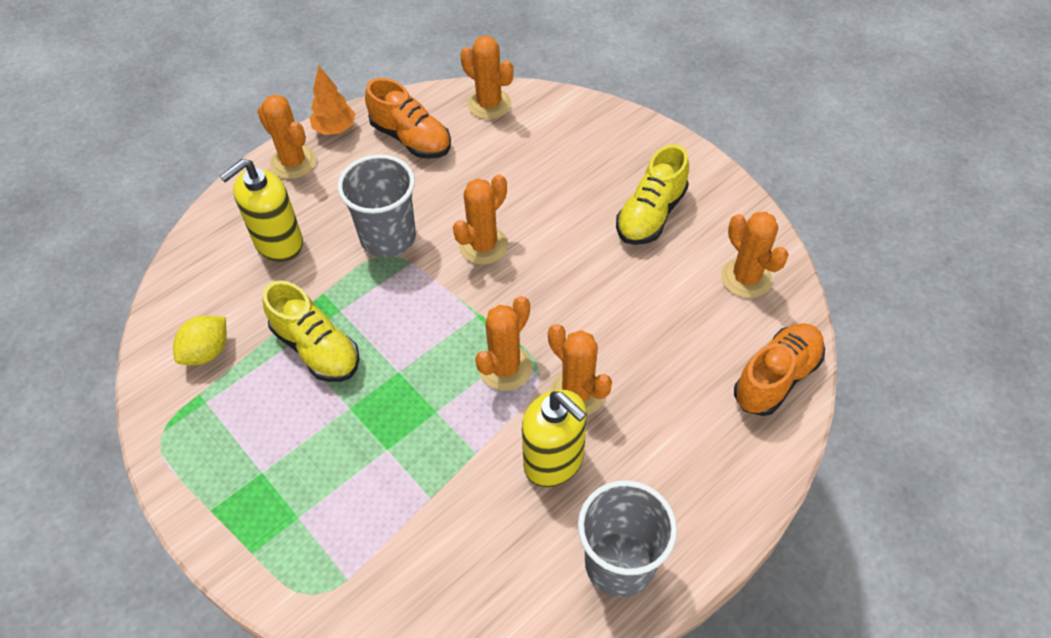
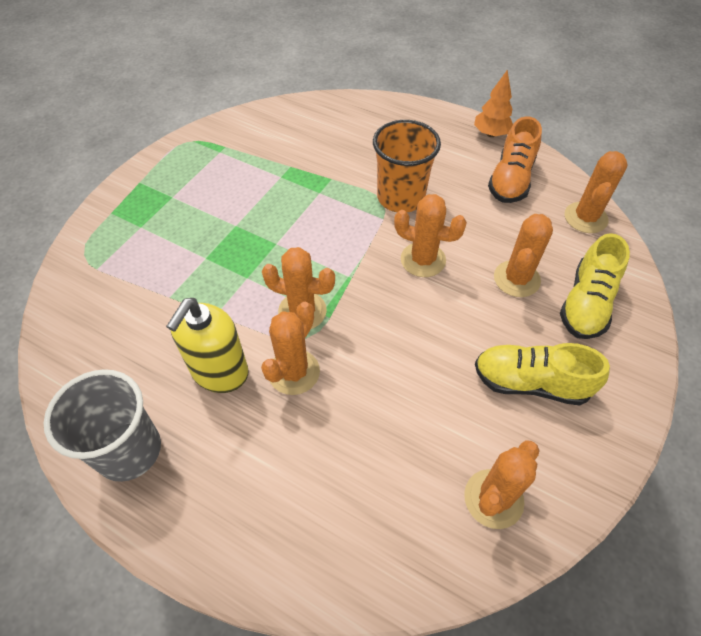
camera: 70 degrees right, 0 degrees up
(207, 352) = (259, 138): yellow lemon -> none
(278, 243) = (365, 141): yellow soap dispenser -> none
(293, 162) = (444, 123): orange cactus -> orange cactus (516, 279)
(316, 348) = (281, 191): yellow shoe -> yellow shoe (586, 303)
(388, 237) = (400, 197): grey cup -> orange cup
(776, 378) = (371, 560): orange shoe -> none

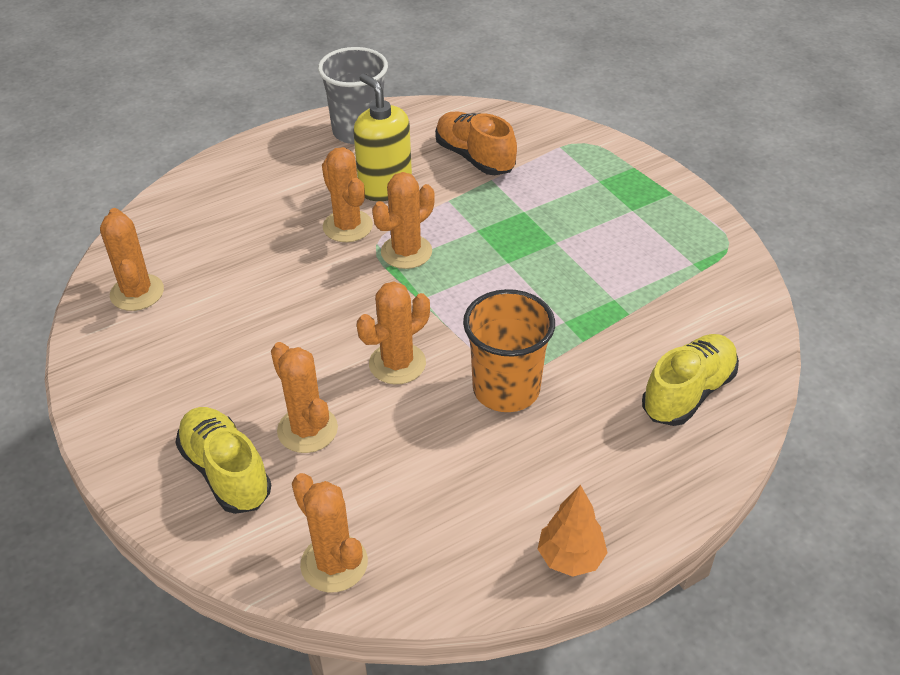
camera: 120 degrees right, 10 degrees down
(510, 179) = (460, 522): orange shoe -> orange shoe (474, 157)
(530, 383) = (194, 370): yellow shoe -> yellow shoe (688, 393)

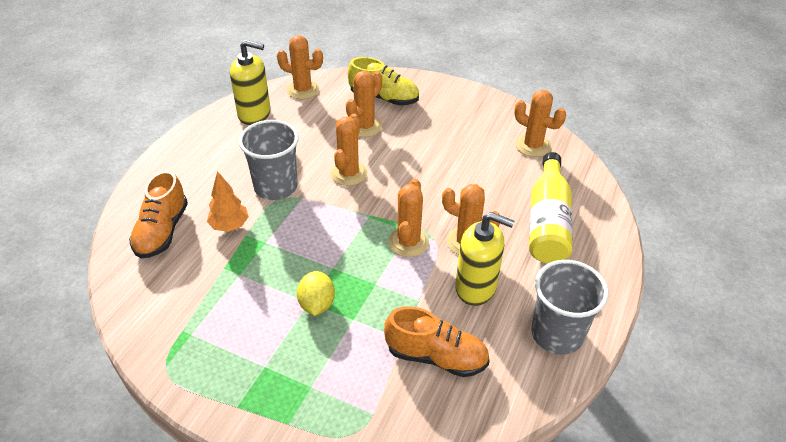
camera: 145 degrees right, 0 degrees up
(244, 209) = (547, 222): none -> yellow bottle
(307, 430) = (365, 126): orange cactus -> orange cactus turned 75 degrees counterclockwise
(453, 546) = (254, 114): none -> yellow soap dispenser
(506, 389) = (276, 187): orange cup -> grey cup
(549, 237) = (317, 304): none -> yellow lemon
(570, 558) = (196, 131): orange tree -> orange tree (229, 226)
(688, 393) = (162, 231): yellow shoe -> orange shoe

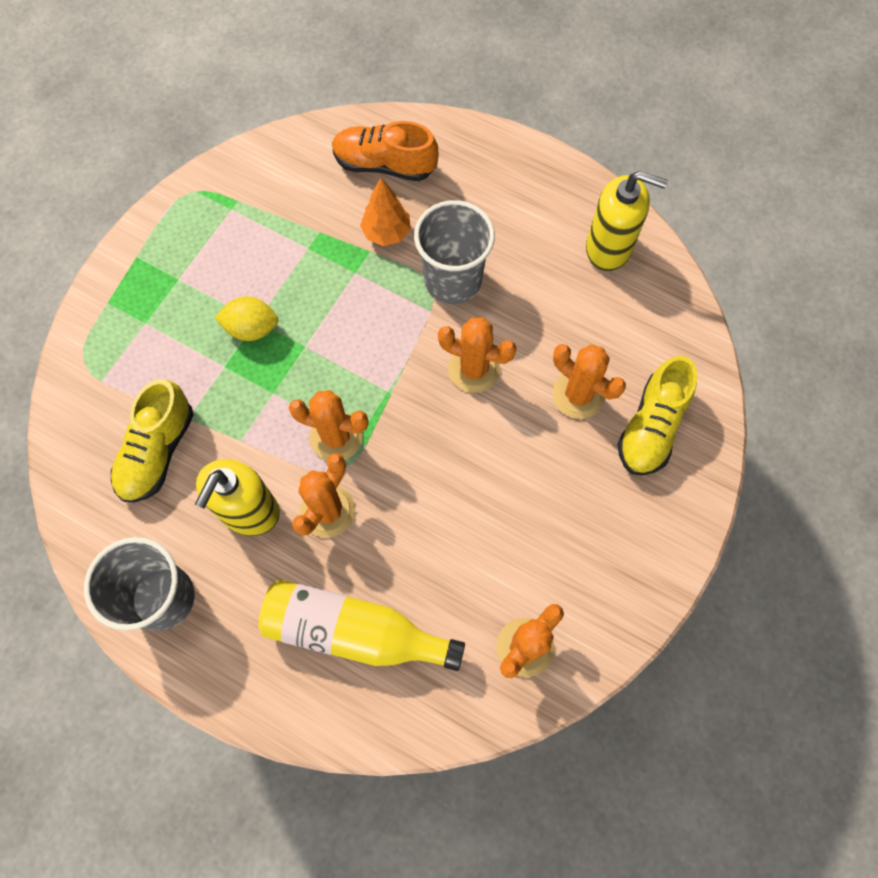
camera: 95 degrees right, 25 degrees up
(254, 114) = (609, 248): yellow soap dispenser -> yellow soap dispenser turned 90 degrees counterclockwise
(303, 90) = (670, 310): orange cactus -> none
(436, 356) = (157, 451): orange shoe -> yellow shoe

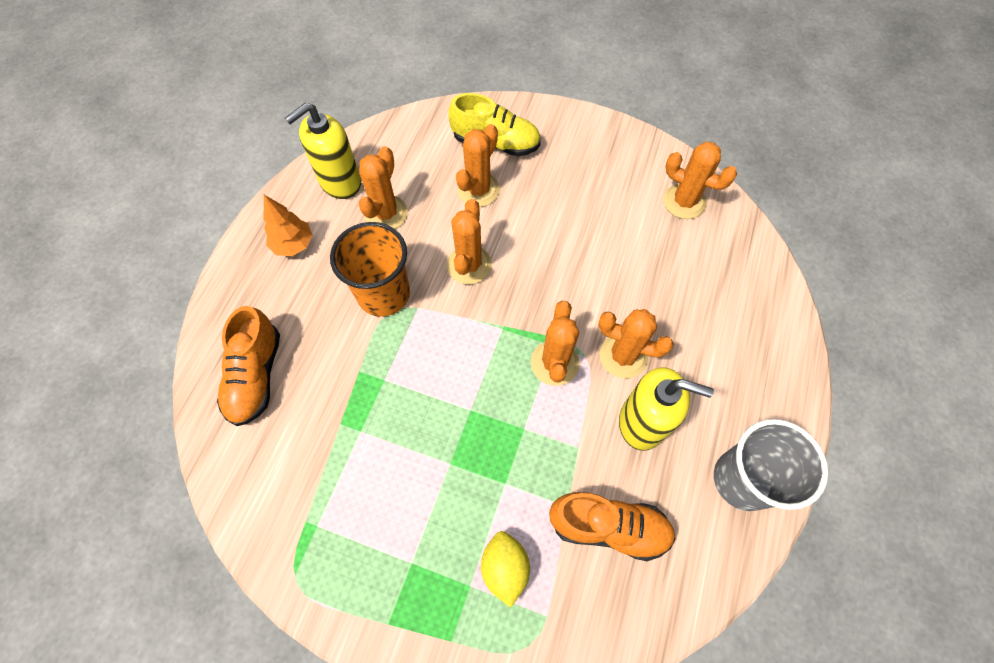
camera: 100 degrees left, 5 degrees down
(157, 451) = (608, 527): yellow shoe -> orange shoe
(252, 328) = (459, 466): yellow lemon -> yellow lemon (505, 568)
(354, 631) = (714, 316): yellow bottle -> none
(386, 232) = (337, 359): orange tree -> orange tree (293, 245)
(453, 280) = (383, 294): grey cup -> orange cup
(558, 291) = (386, 213): none -> orange cactus
(609, 248) = (340, 182): yellow soap dispenser -> yellow soap dispenser turned 135 degrees counterclockwise

